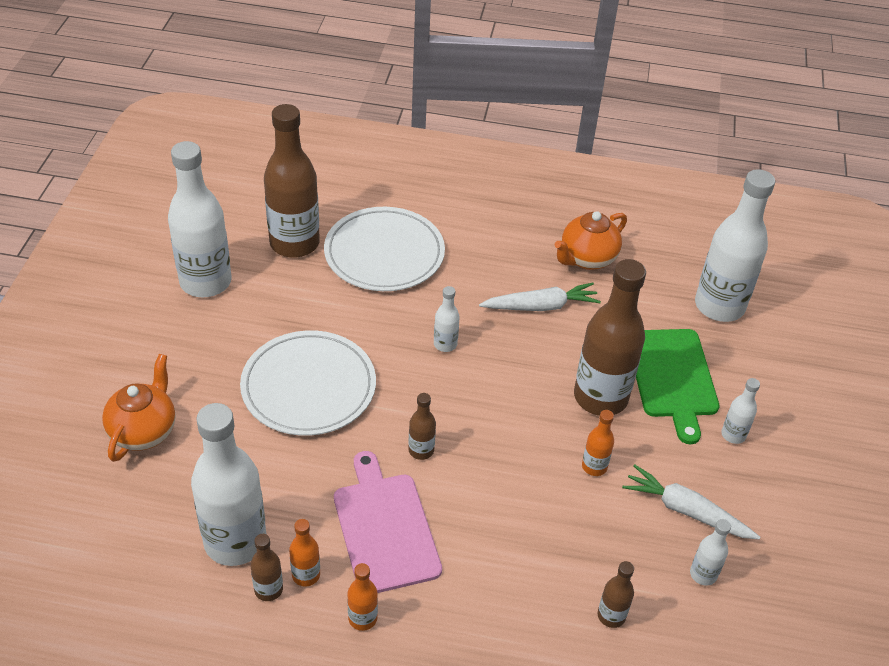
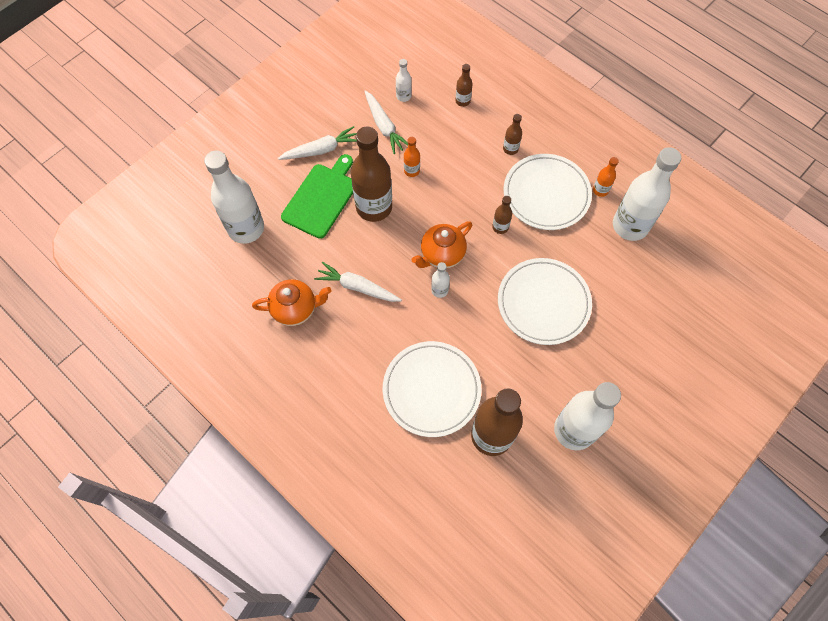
camera: 145 degrees left, 20 degrees up
(144, 431) = (658, 322): orange teapot -> orange teapot (442, 255)
(268, 589) = (623, 192): brown bottle -> brown bottle (510, 149)
(362, 618) = (582, 156): orange bottle -> none
(385, 528) = (546, 194): pink cutting board -> white plate
(733, 435) = (321, 150): white bottle -> white carrot

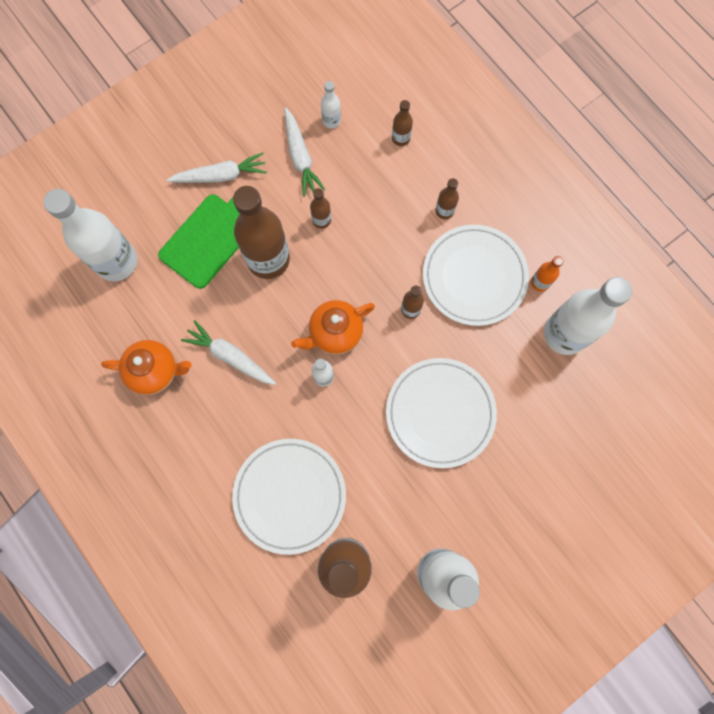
camera: 10 degrees right, 10 degrees up
(411, 171) = (321, 220): orange bottle -> brown bottle

